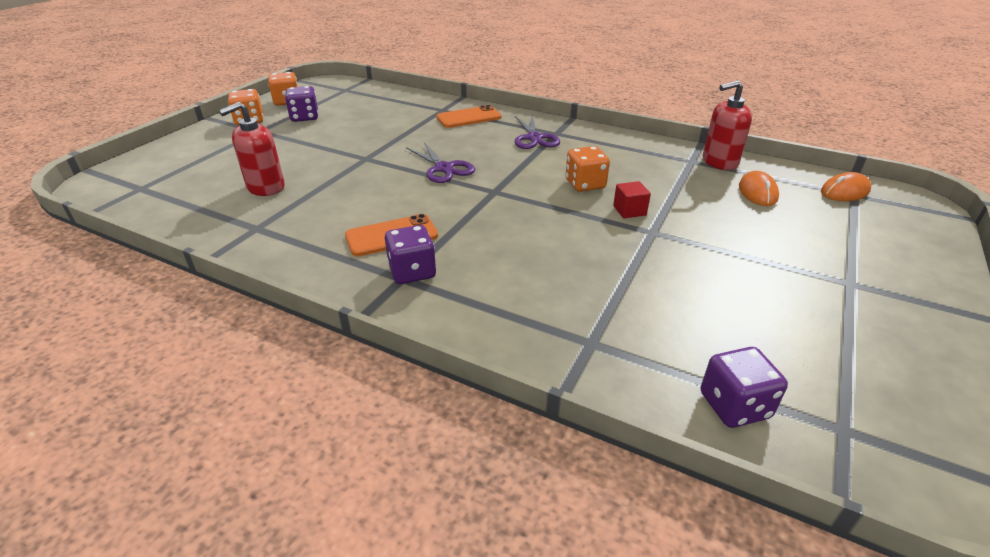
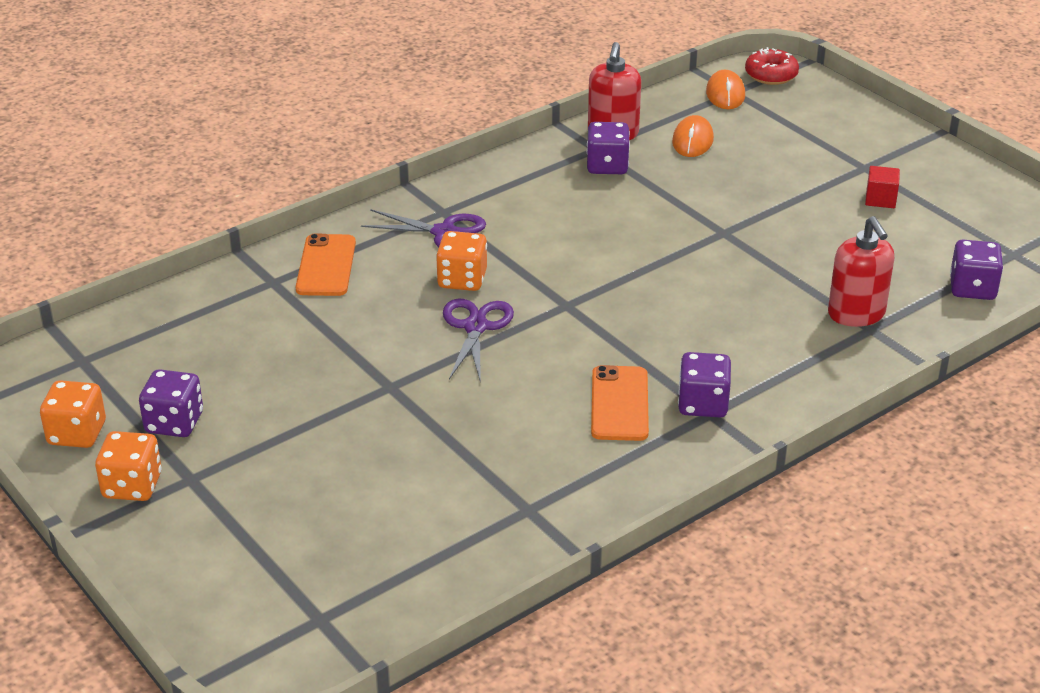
camera: 65 degrees left, 0 degrees up
(265, 187) = (414, 491): red soap dispenser -> red soap dispenser (856, 314)
(444, 168) = (475, 327): purple scissors -> purple scissors turned 75 degrees counterclockwise
(585, 184) = (597, 237): orange dice -> orange dice (462, 279)
(629, 210) = (674, 230): red cube -> red cube (880, 199)
(676, 169) = (607, 166): none -> purple dice
(757, 192) = (692, 141): orange mouse -> orange mouse turned 75 degrees clockwise
(910, 205) = (771, 75): none -> red donut

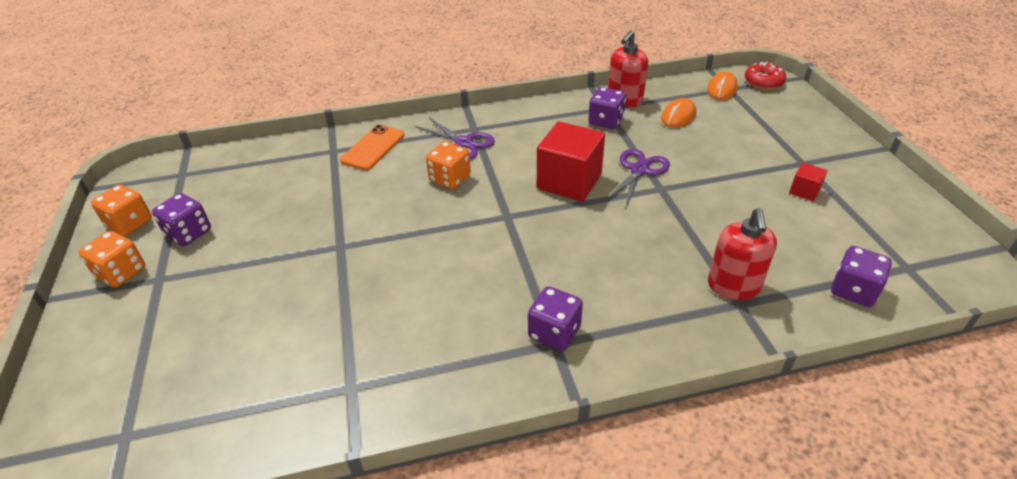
camera: 25 degrees right, 5 degrees up
(475, 327) = (432, 216): purple scissors -> purple scissors (639, 170)
(612, 249) = (569, 181): none -> red cube
(619, 404) = (488, 311): orange phone -> none

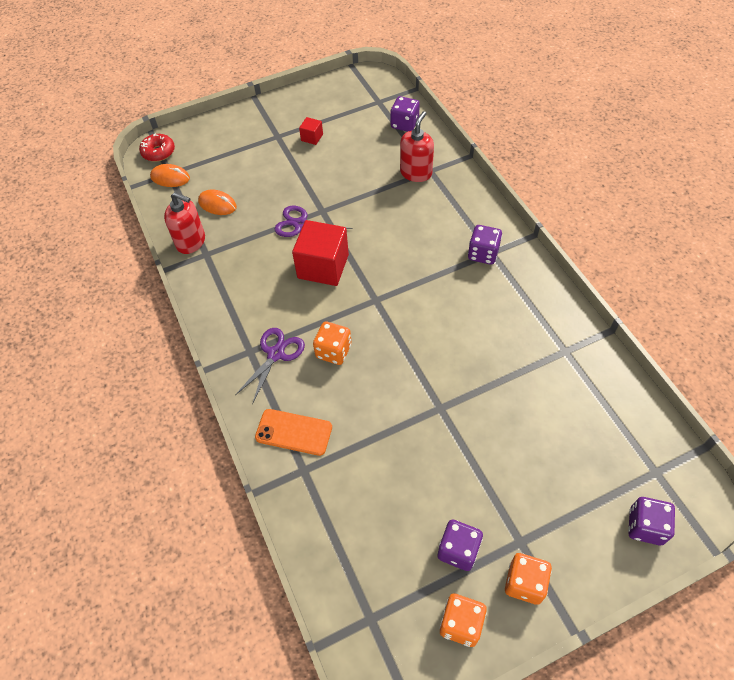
camera: 100 degrees left, 15 degrees up
(605, 121) = (229, 252): purple dice -> purple dice (645, 526)
(733, 286) = (416, 173): red soap dispenser -> red soap dispenser turned 60 degrees counterclockwise

